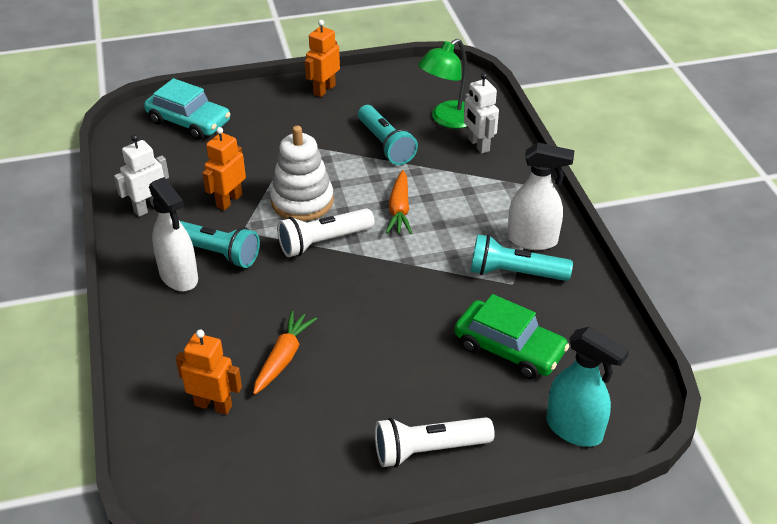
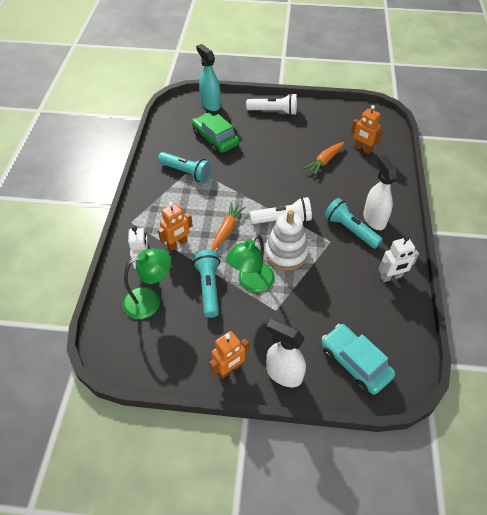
camera: 160 degrees left, 10 degrees up
(229, 200) = (335, 268): orange robot -> orange robot (177, 244)
(335, 160) = (251, 283): none -> green lamp
(532, 240) = (163, 188): white spray bottle -> white spray bottle (283, 374)

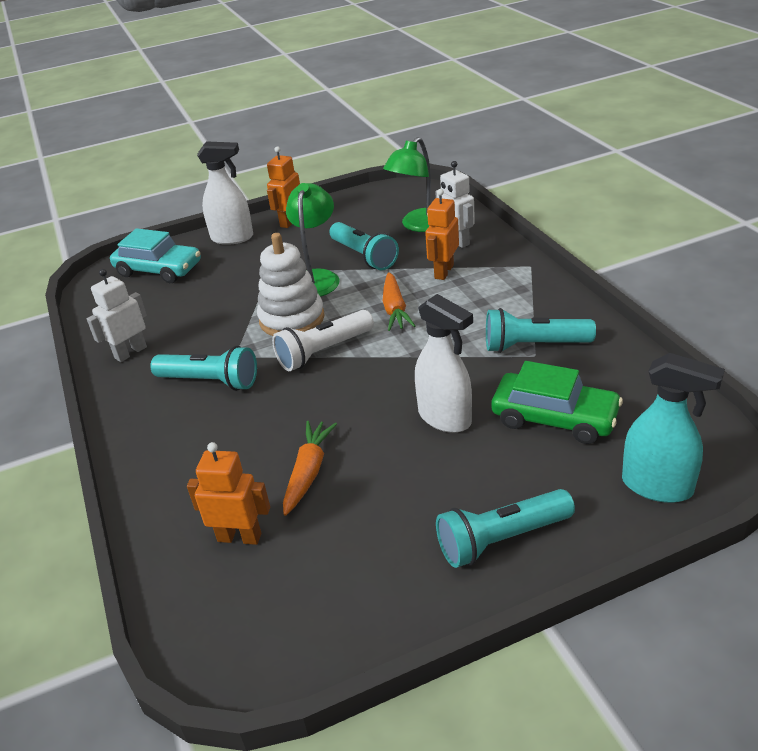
camera: 155 degrees right, 15 degrees down
(273, 111) = (501, 539): white flashlight -> turquoise flashlight
(374, 219) = (174, 412): white spray bottle -> white spray bottle (445, 418)

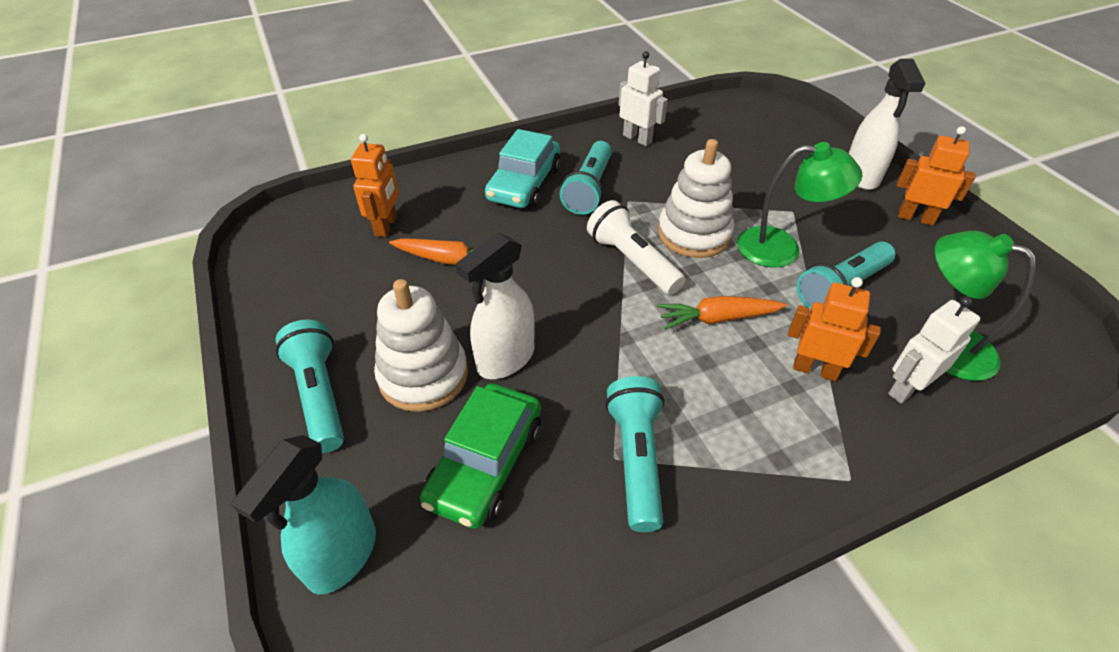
camera: 85 degrees right, 10 degrees up
(159, 270) = (782, 135): turquoise car -> turquoise car (524, 184)
(469, 468) = (423, 375): none -> white stacking toy

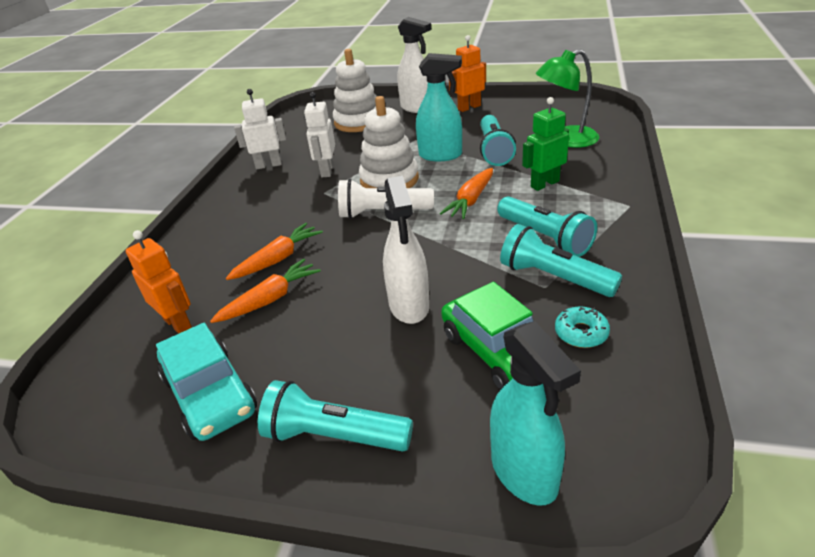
camera: 50 degrees left, 10 degrees down
(423, 375) = (380, 358): white stacking toy -> white stacking toy (358, 122)
(504, 232) = (278, 259): none -> orange carrot
(524, 184) = (239, 231): turquoise car -> turquoise car (210, 394)
(559, 525) = (581, 333): none -> turquoise donut
(589, 189) = (288, 204): turquoise flashlight -> turquoise flashlight (545, 238)
(782, 248) = (440, 155): green lamp -> turquoise spray bottle
(815, 369) = (544, 184): orange robot -> green robot
(906, 388) = (584, 162): white robot -> white robot (327, 171)

